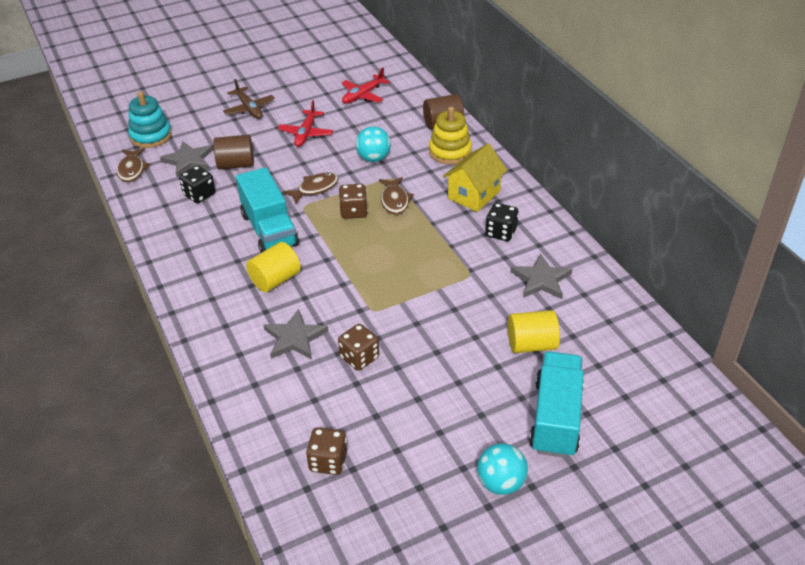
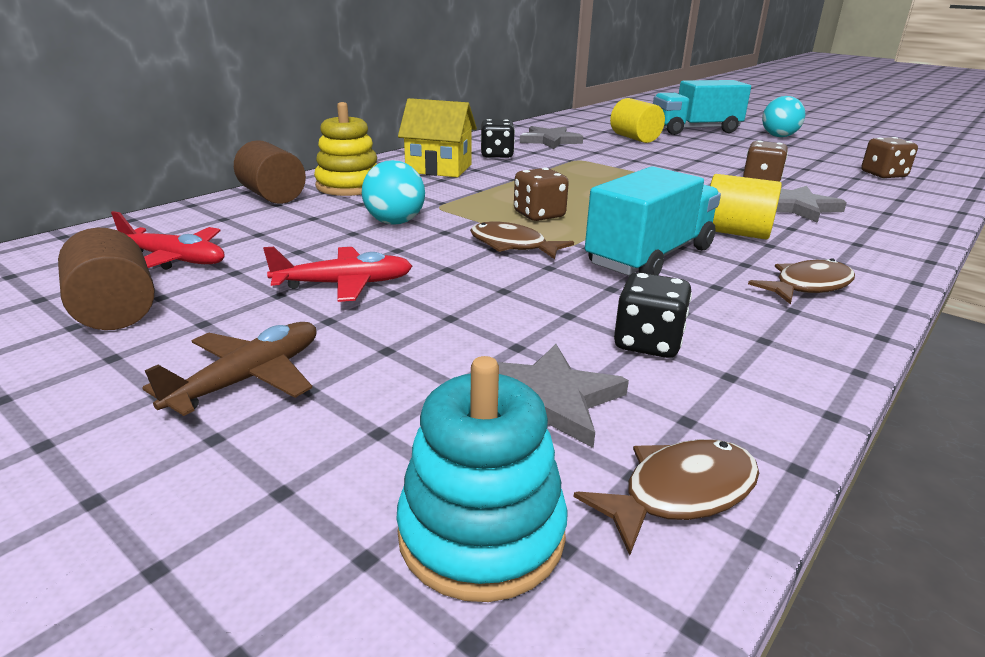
camera: 115 degrees left, 15 degrees down
(236, 164) = (507, 331): brown cylinder -> brown cylinder (115, 311)
(395, 201) = (489, 198): brown fish -> brown fish (808, 286)

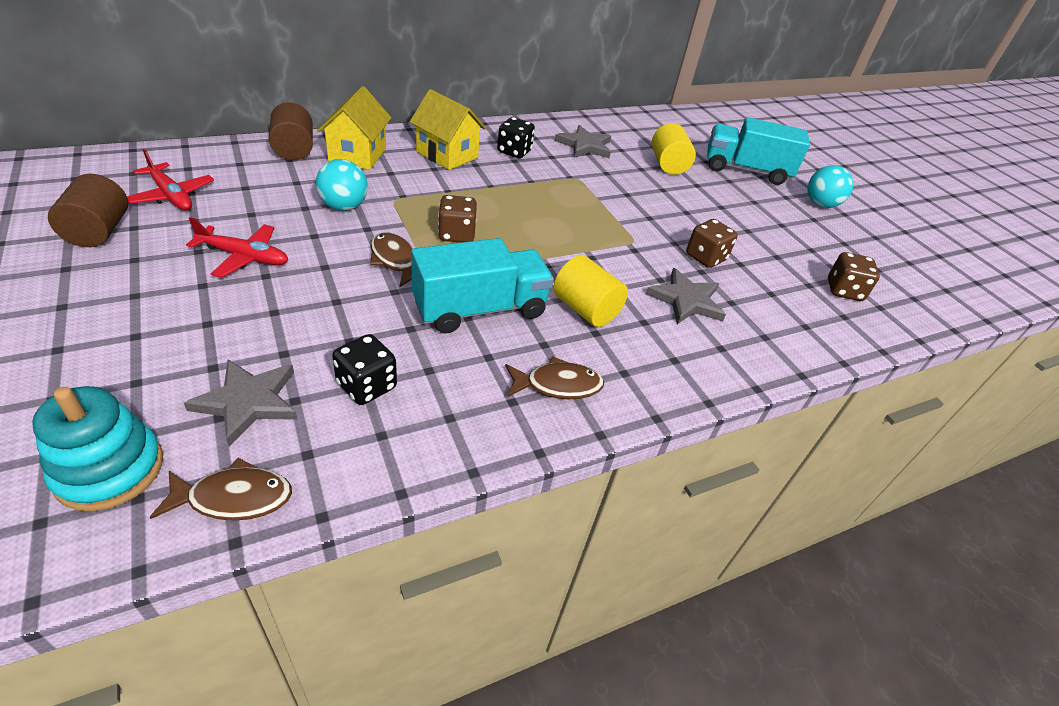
camera: 20 degrees right, 15 degrees up
(248, 379) = (112, 315): brown plane -> none
(349, 186) = (357, 155): yellow stacking toy -> yellow house

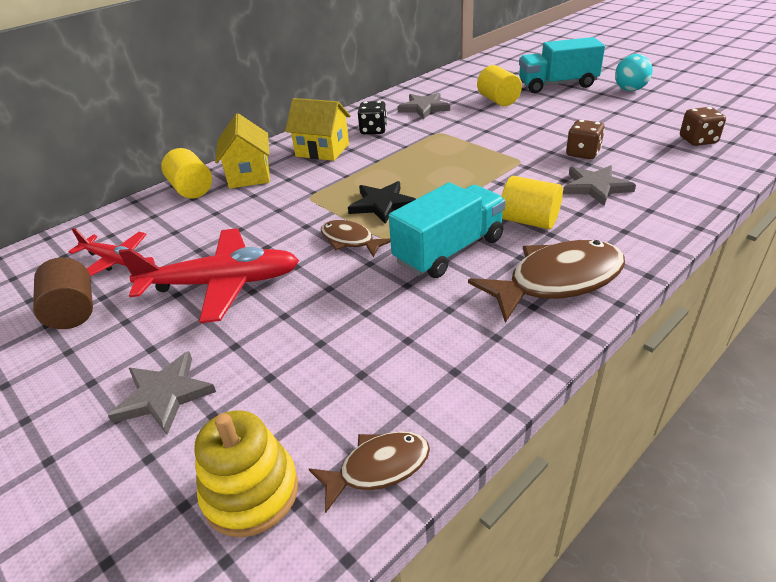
camera: 10 degrees left, 5 degrees down
(109, 469) = (251, 492): turquoise stacking toy -> yellow stacking toy
(244, 257) = (221, 284): red plane -> red plane, size x1.70
(248, 401) = (324, 391): grey star -> grey star (164, 395)
(294, 150) = (192, 189): brown cylinder -> yellow cylinder
(344, 206) = (272, 216): turquoise ball -> none
(366, 386) = (410, 340): black dice -> none
(456, 234) = (382, 204): brown dice -> black star
(558, 385) = (557, 281): brown fish -> brown fish, size x1.79

